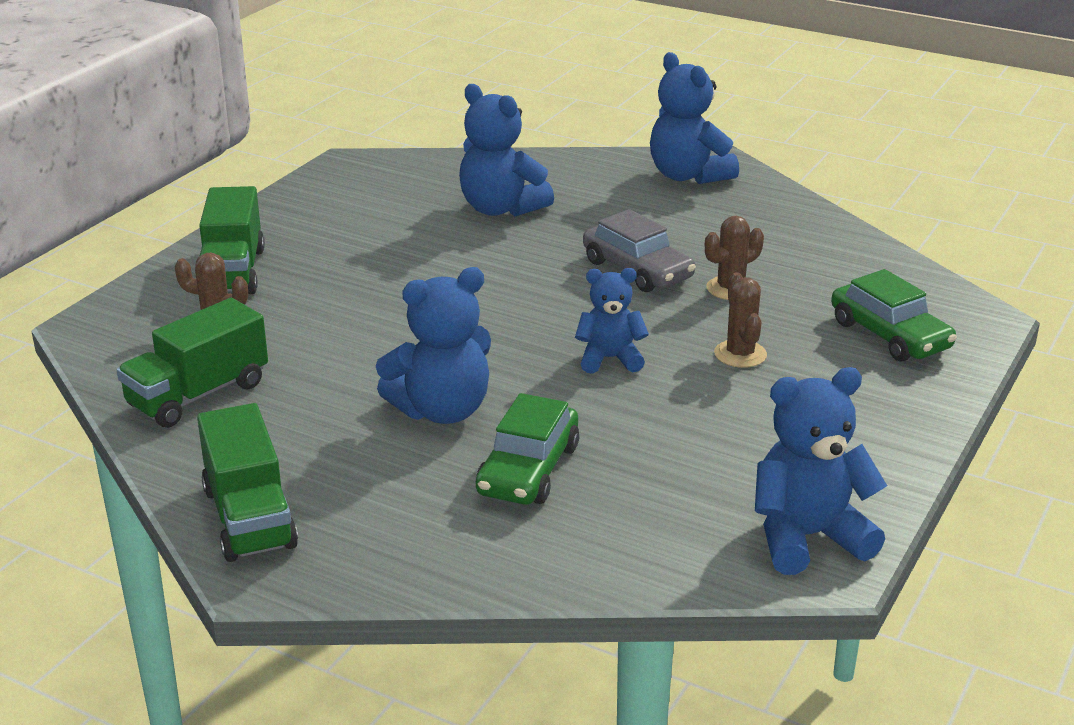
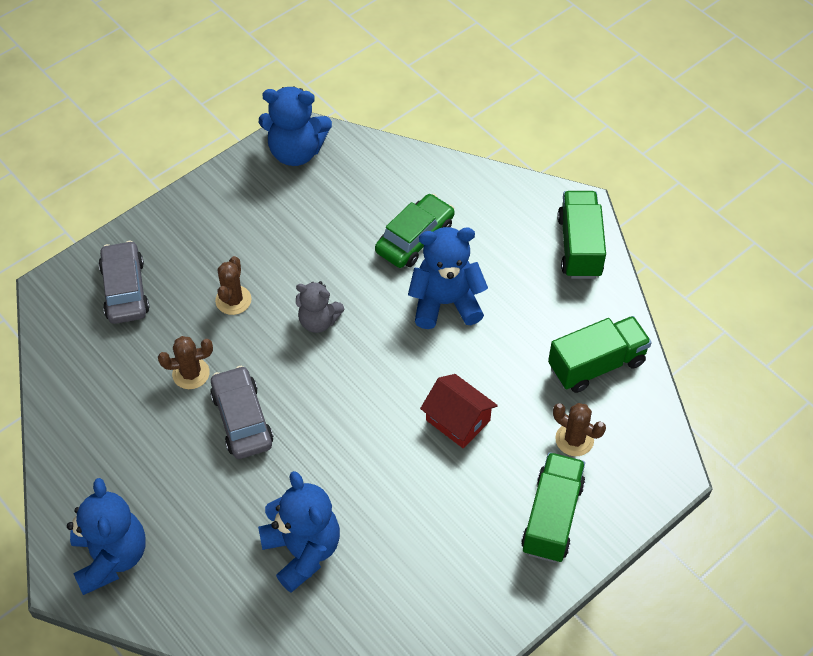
camera: 160 degrees left, 25 degrees up
(374, 315) = (458, 420): none -> red house
(610, 359) = (318, 321): blue teddy bear -> grey teddy bear
(889, 335) = (125, 290): green car -> grey car

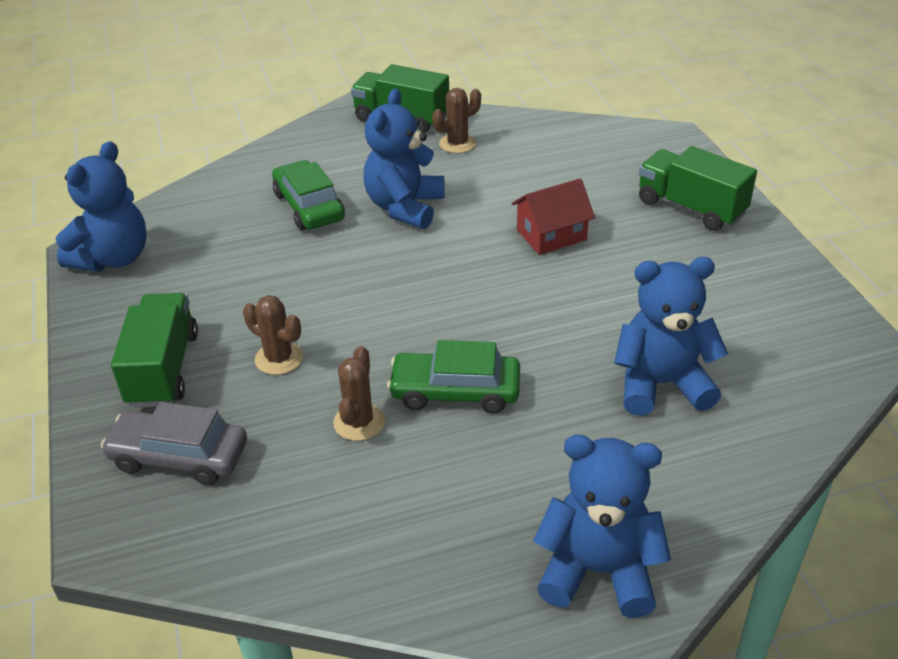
camera: 65 degrees left, 15 degrees down
(242, 419) = (455, 391): grey car -> green car
(318, 321) = (361, 298): grey teddy bear -> none
(574, 439) = (612, 174): brown cactus -> brown cactus (457, 144)
(596, 365) = (537, 143): green truck -> green truck (163, 369)

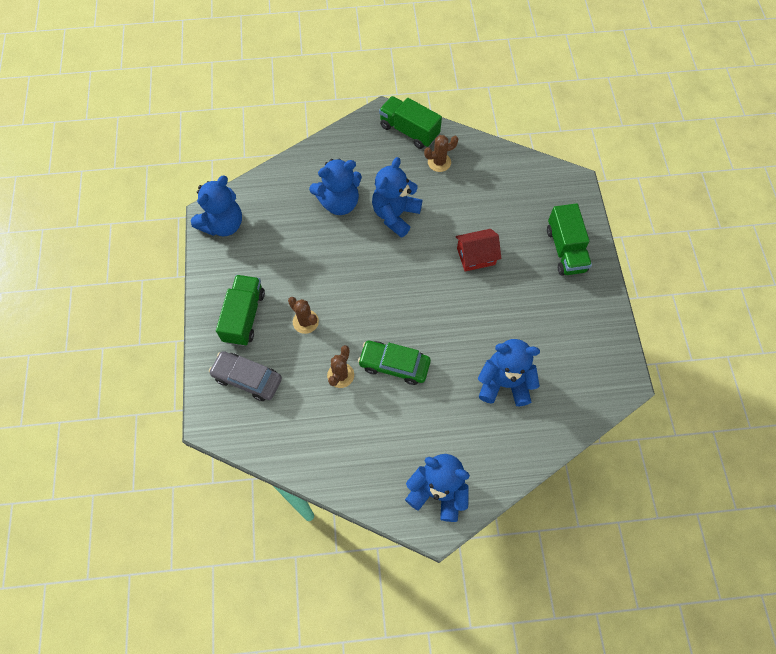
camera: 10 degrees right, 25 degrees up
(309, 206) = (339, 202): green car -> blue teddy bear
(690, 208) = (565, 250): green truck -> green truck turned 150 degrees counterclockwise

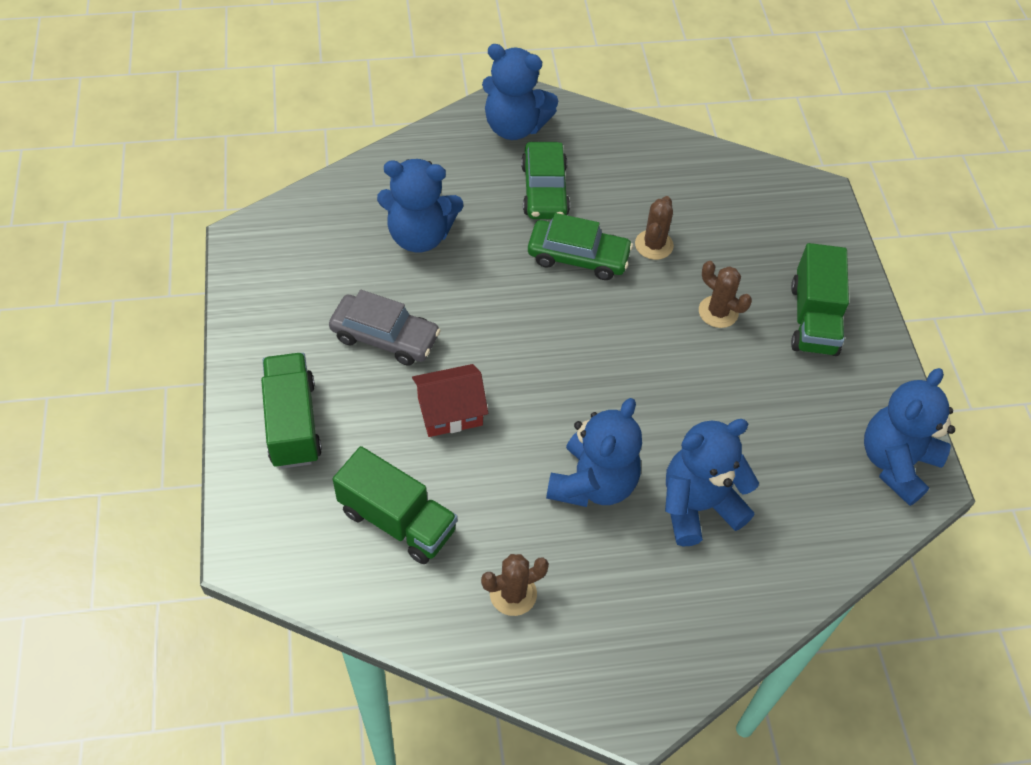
camera: 175 degrees right, 10 degrees down
(247, 378) = (784, 241): grey car -> grey car (385, 337)
(409, 131) = (577, 669): green truck -> green truck (397, 520)
(416, 425) = (544, 190): none -> green car

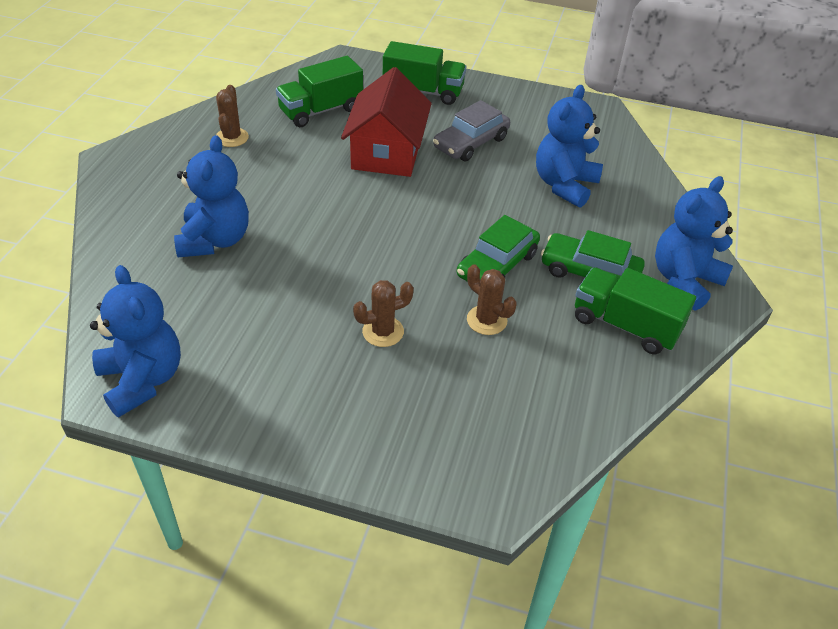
camera: 115 degrees right, 10 degrees down
(450, 411) = (386, 152): red house -> red house, size x1.61
(593, 483) = (278, 196): blue teddy bear -> none
(813, 319) = (330, 400): green truck -> green truck (625, 325)

